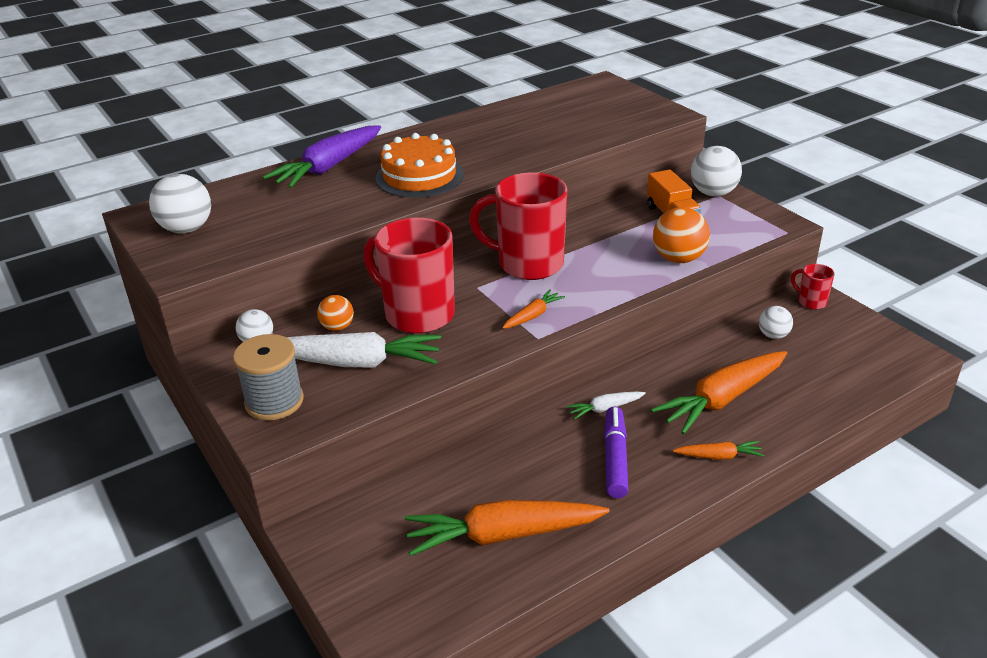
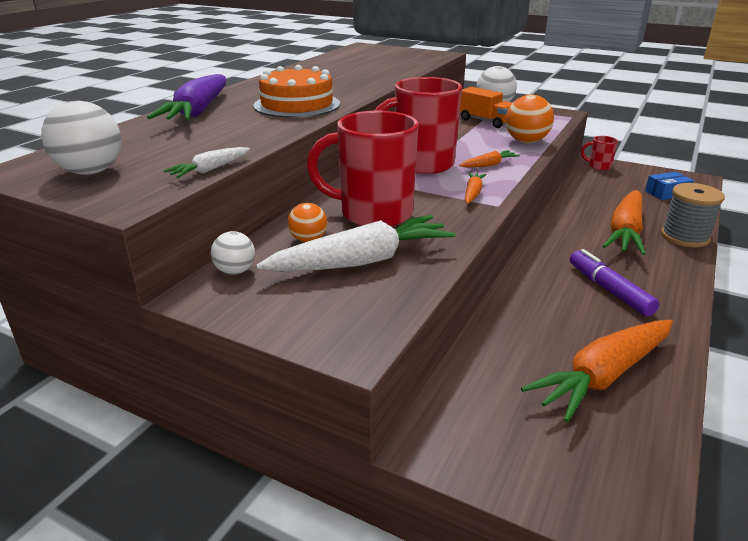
camera: 30 degrees left, 5 degrees down
(274, 401) = (317, 315): grey spool -> grey spool (685, 237)
(605, 409) = (557, 259): white carrot -> white carrot (210, 170)
(718, 456) = (673, 266): orange carrot -> orange carrot (488, 165)
(773, 335) = (603, 188): white ball -> none
(845, 364) = (666, 193): none -> blue box

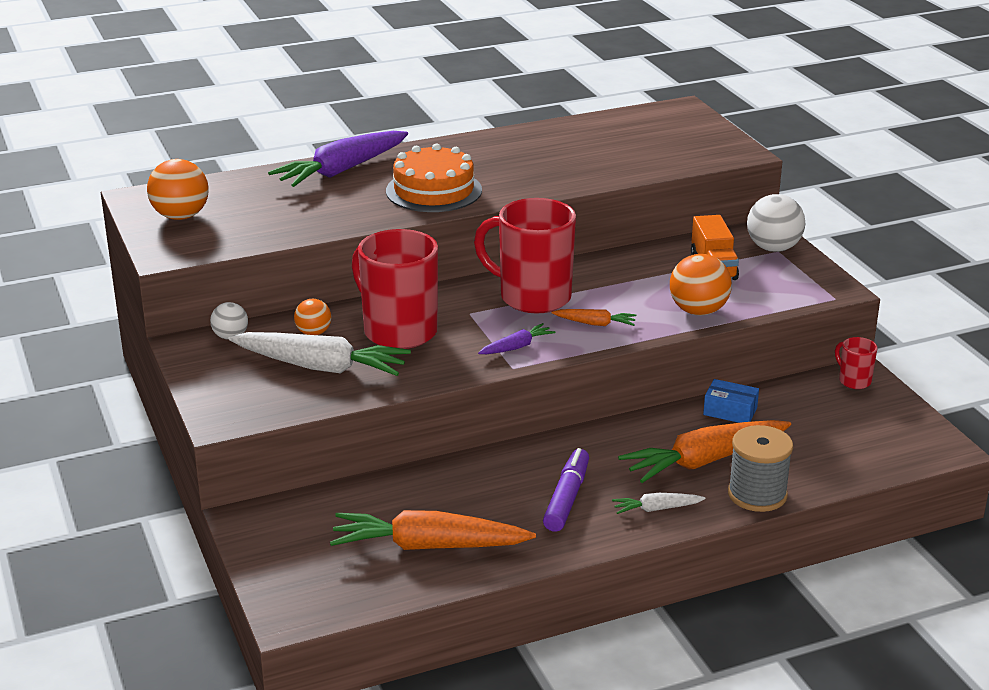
camera: 40 degrees right, 0 degrees up
(91, 172) = (180, 216): white ball -> orange ball
(210, 170) = (253, 244): white carrot -> white carrot (656, 509)
(473, 193) = (516, 347): orange carrot -> purple carrot
(666, 193) = (858, 446): blue box -> blue box (730, 411)

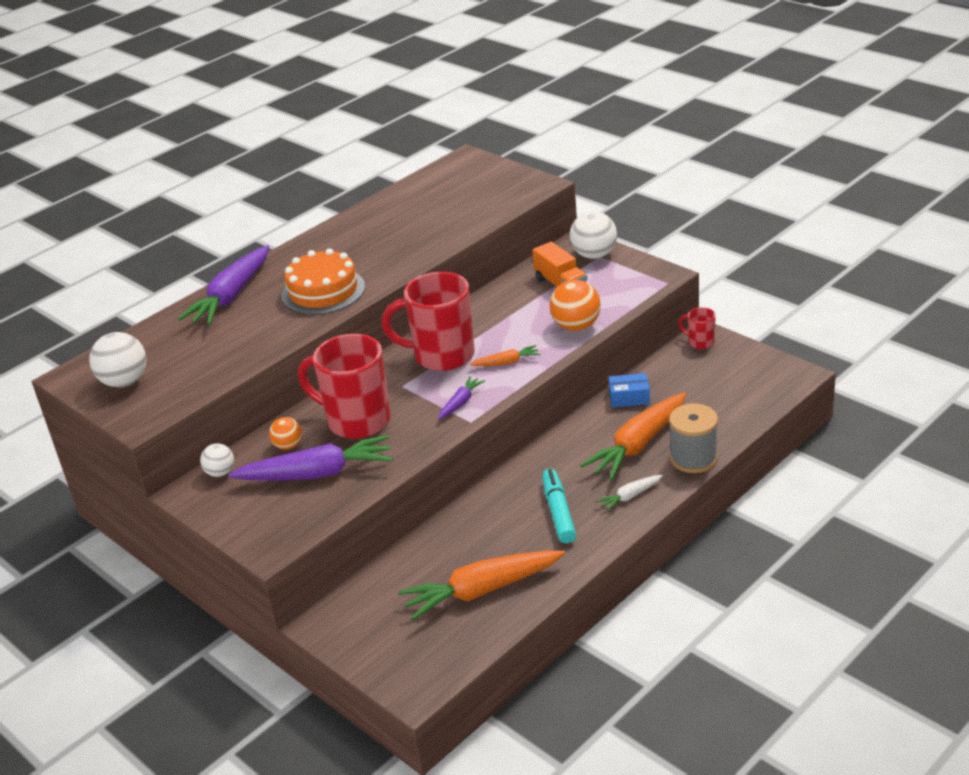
camera: 20 degrees left, 5 degrees up
(180, 216) = (124, 382): orange ball -> white ball
(321, 367) = (317, 473): white carrot -> purple carrot
(567, 498) = (558, 512): purple marker -> turquoise marker

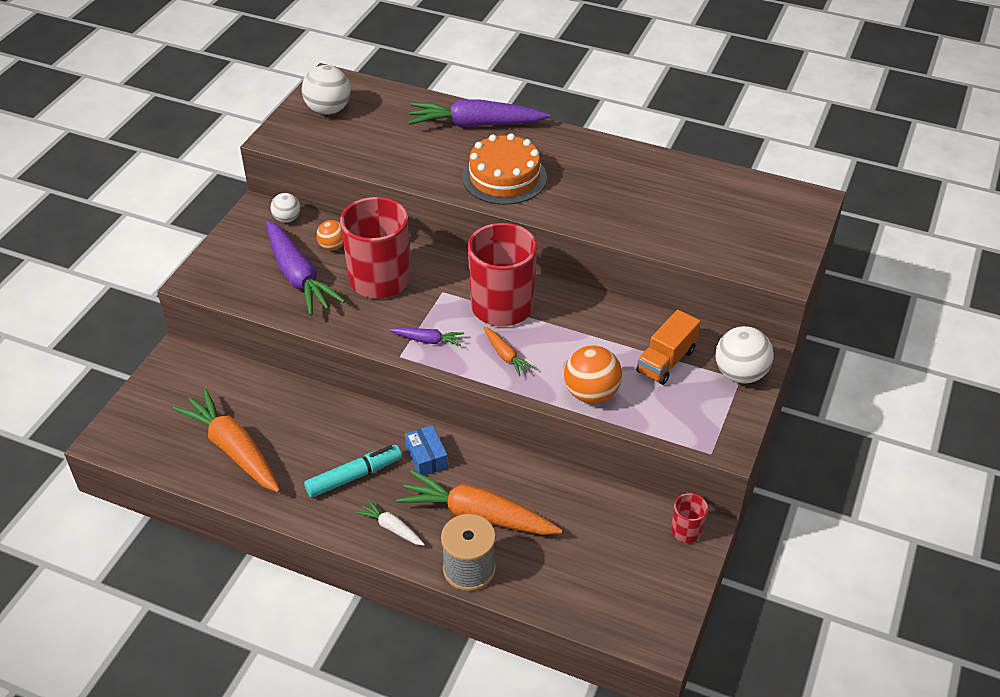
camera: 65 degrees right, 10 degrees up
(629, 398) = (557, 488): blue box -> blue box (426, 457)

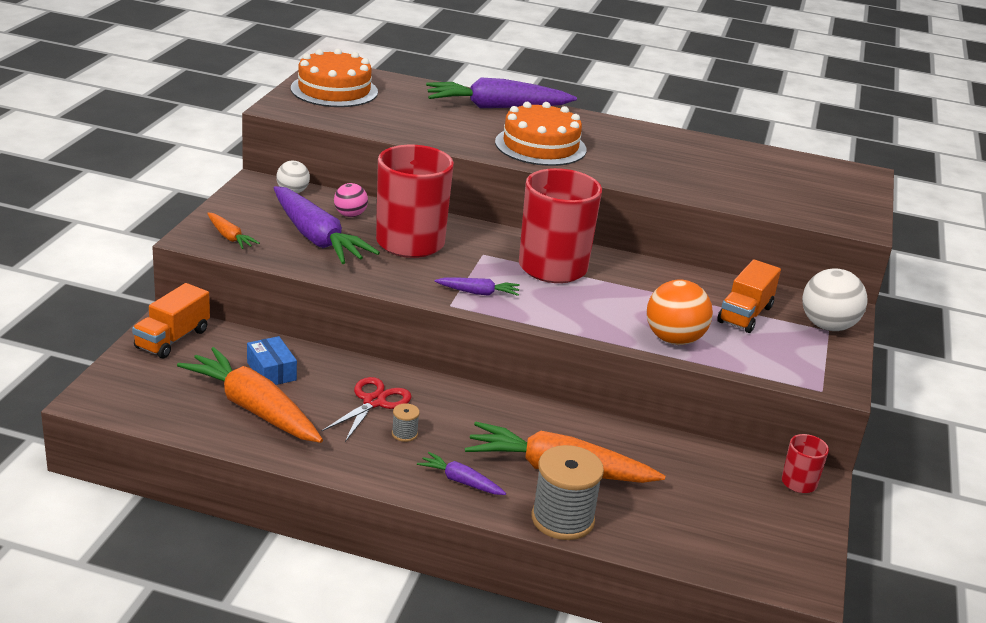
camera: 10 degrees left, 15 degrees down
(177, 372) = (172, 339): none -> orange truck
(328, 110) = (334, 90): white ball -> orange cake
(333, 246) = (350, 215): orange ball -> pink ball
(334, 441) = (374, 402): none -> red scissors
(354, 476) = (404, 434): turquoise marker -> grey spool
(392, 528) = (461, 481): white carrot -> purple carrot
(426, 457) = (485, 417): blue box -> blue box (271, 371)
(505, 355) = (569, 307): orange carrot -> orange carrot (229, 237)

